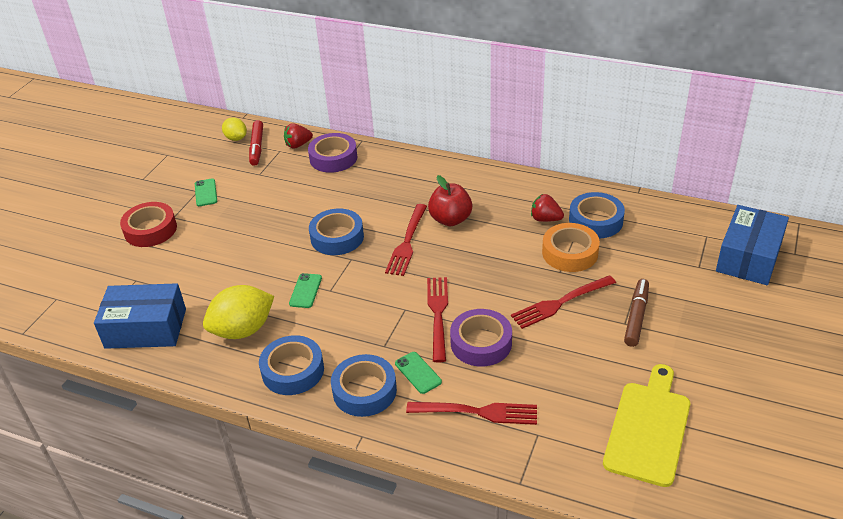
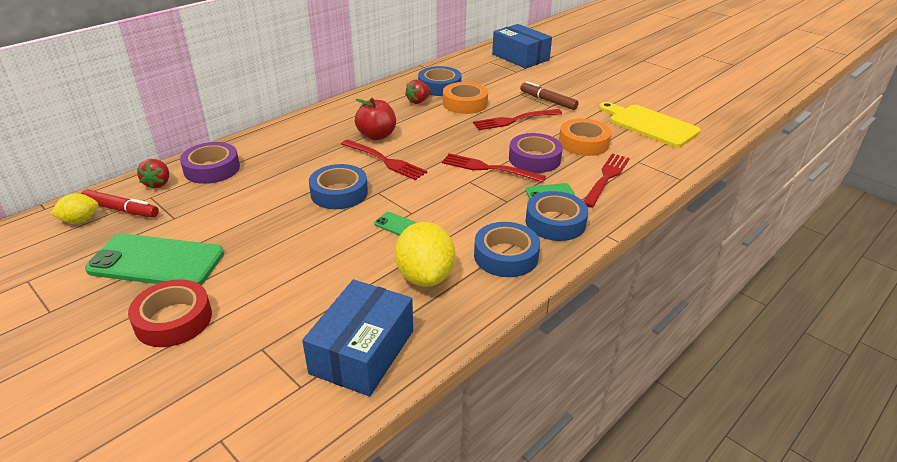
camera: 70 degrees left, 5 degrees down
(206, 193) = (156, 261): green phone -> green phone, size x2.27
(548, 374) = (583, 143): none -> orange tape
(560, 303) = (514, 120): red fork -> red fork turned 75 degrees clockwise

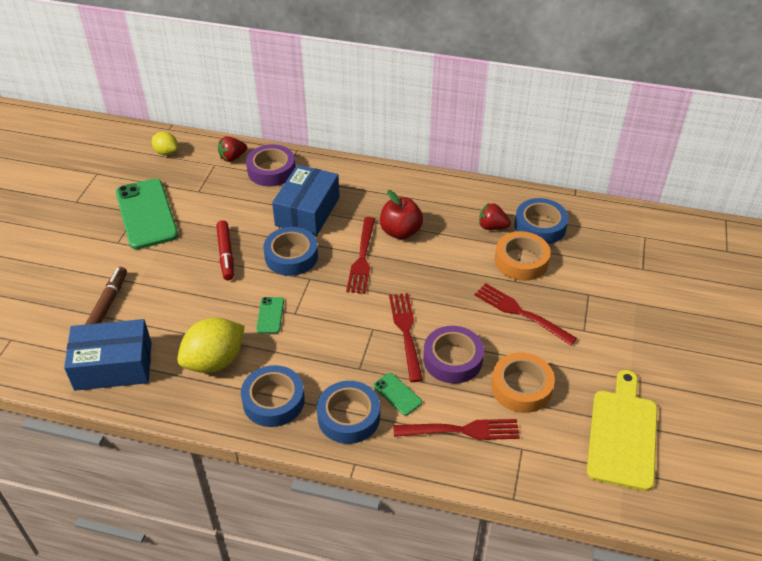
camera: 60 degrees right, 10 degrees up
(121, 210) = (190, 161): red marker -> red marker (226, 254)
(173, 320) = (96, 258): red tape -> none
(520, 57) = (686, 256): blue box -> blue box (307, 211)
(548, 101) = (593, 323): brown marker -> brown marker (108, 303)

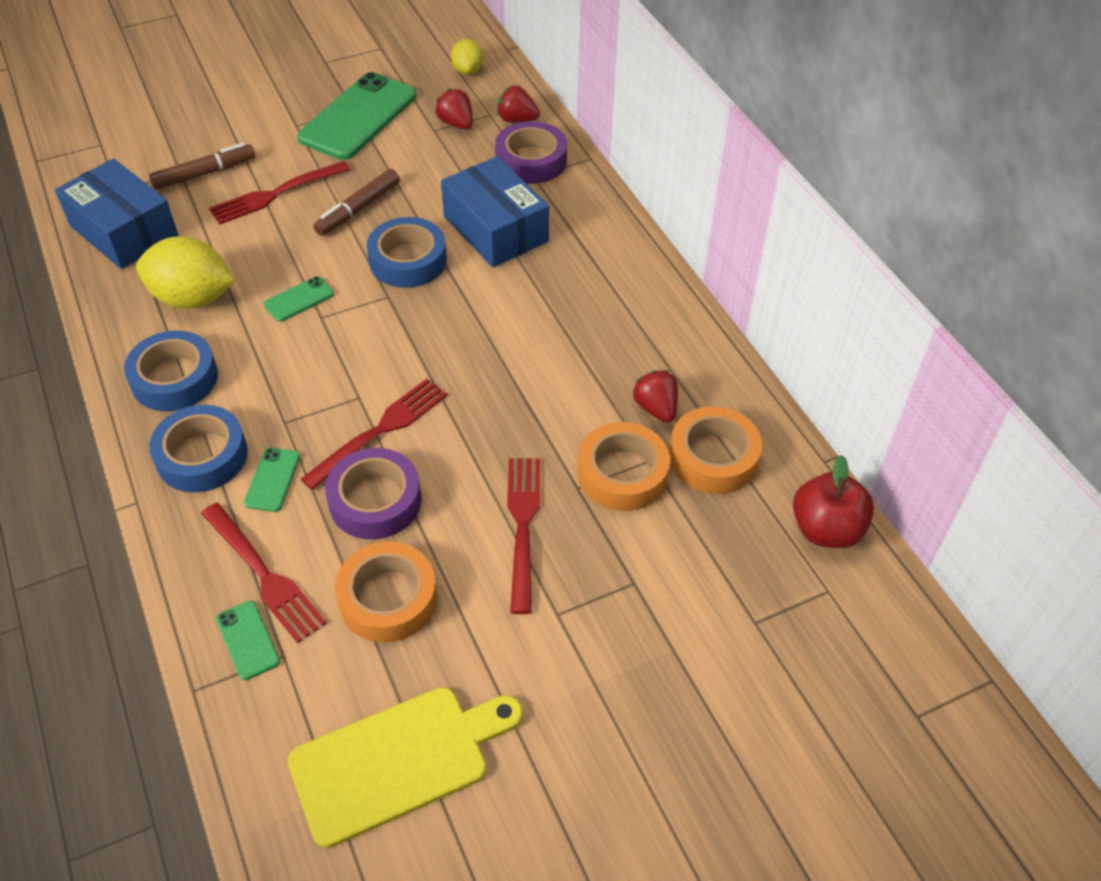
camera: 50 degrees right, 5 degrees up
(205, 180) = (456, 123): none -> red strawberry
(226, 254) = (358, 209): red marker -> brown marker
(307, 211) = (495, 229): blue box -> blue box turned 75 degrees clockwise
(362, 258) = (467, 320): red fork -> red fork (276, 194)
(400, 232) = (549, 327): red apple -> red apple (826, 529)
(500, 458) = (248, 640): none -> green phone
(540, 226) = (713, 457): blue tape -> orange tape

